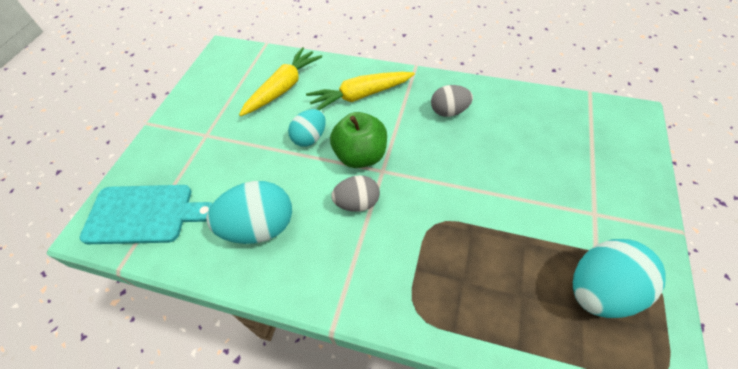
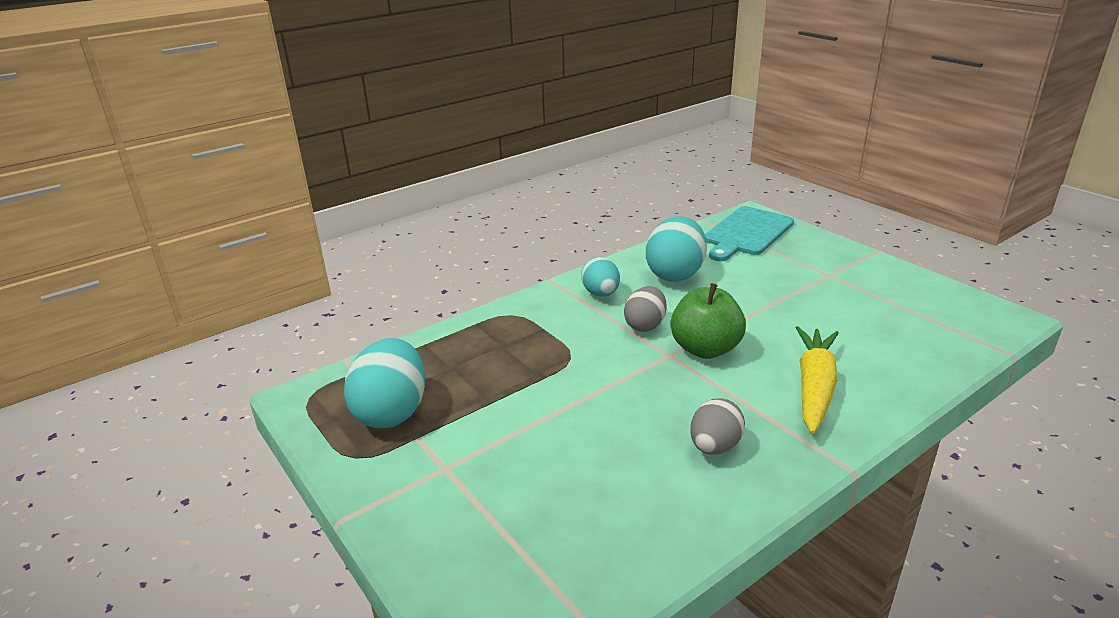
camera: 125 degrees right, 25 degrees down
(283, 88) = (880, 337): yellow carrot -> none
(310, 138) = (766, 328): turquoise egg -> turquoise egg (601, 294)

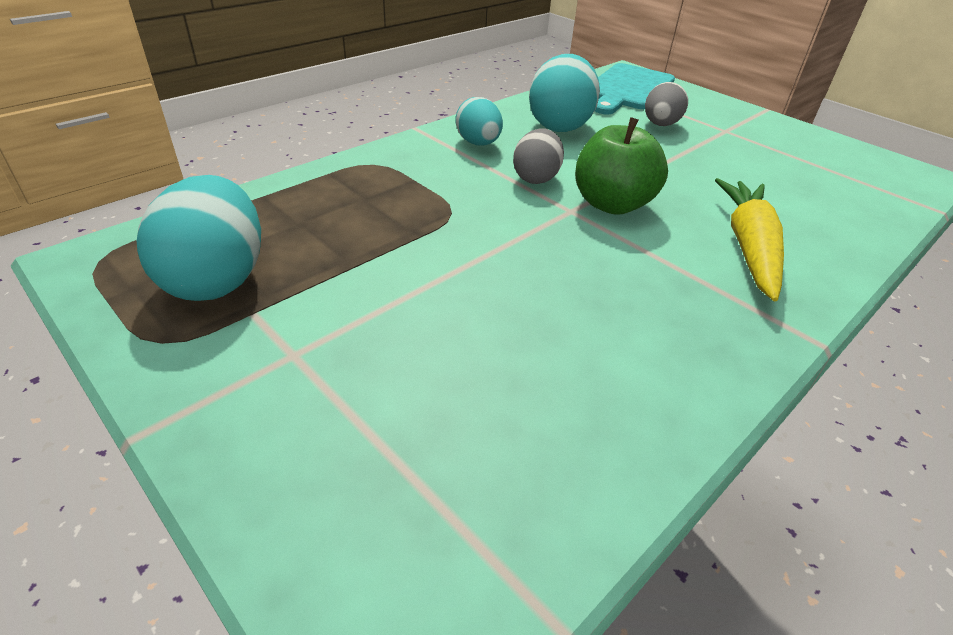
camera: 10 degrees left, 10 degrees up
(714, 447) = (651, 319): grey egg -> grey egg (660, 125)

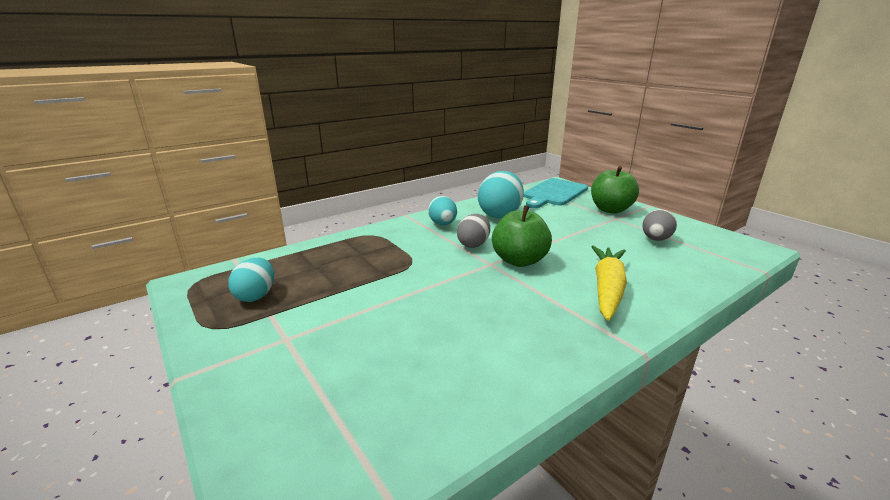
camera: 10 degrees right, 15 degrees down
(217, 279) = (256, 295): turquoise egg -> turquoise egg, size x0.62
(660, 125) = (569, 214): grey egg -> grey egg (655, 239)
(715, 116) = (610, 209): none -> green apple

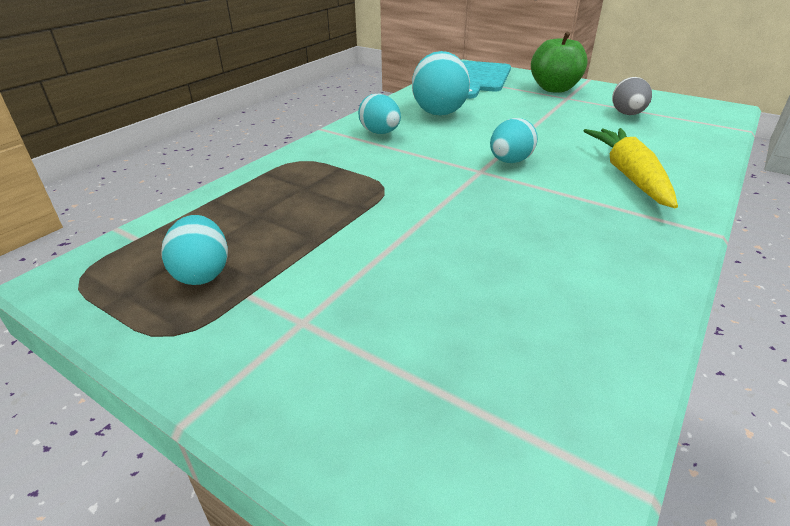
camera: 20 degrees left, 10 degrees up
(473, 244) = (440, 151): grey egg -> none
(519, 261) = (510, 161): green apple -> turquoise egg

